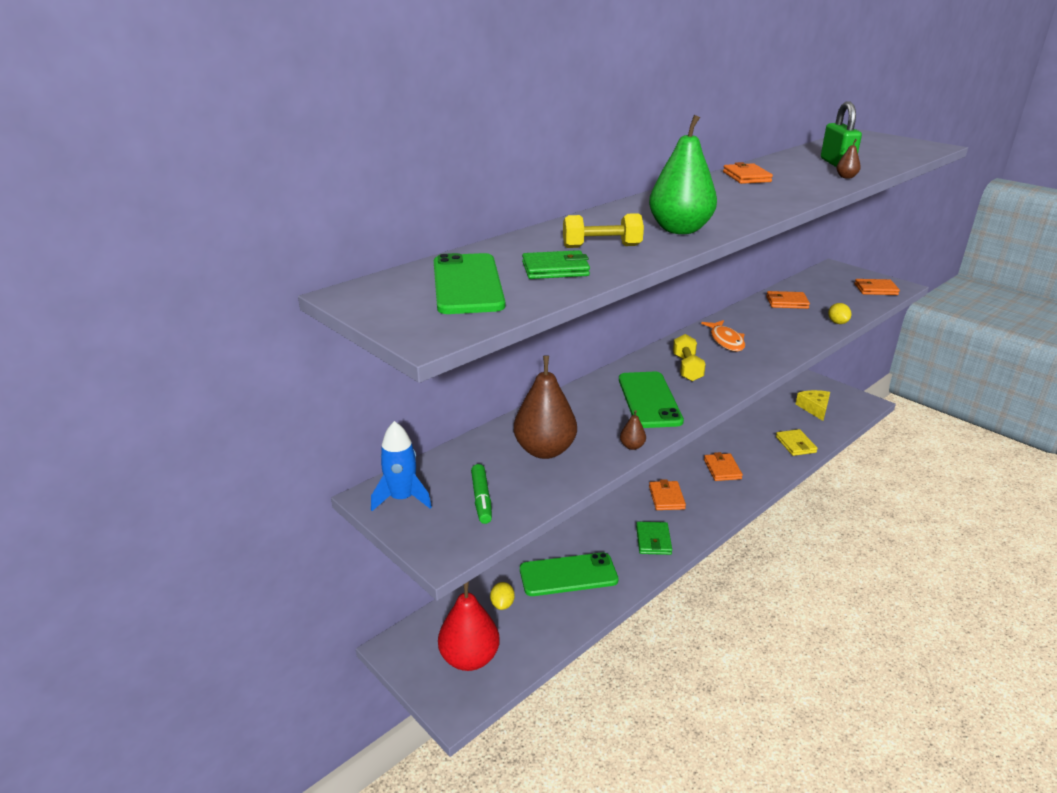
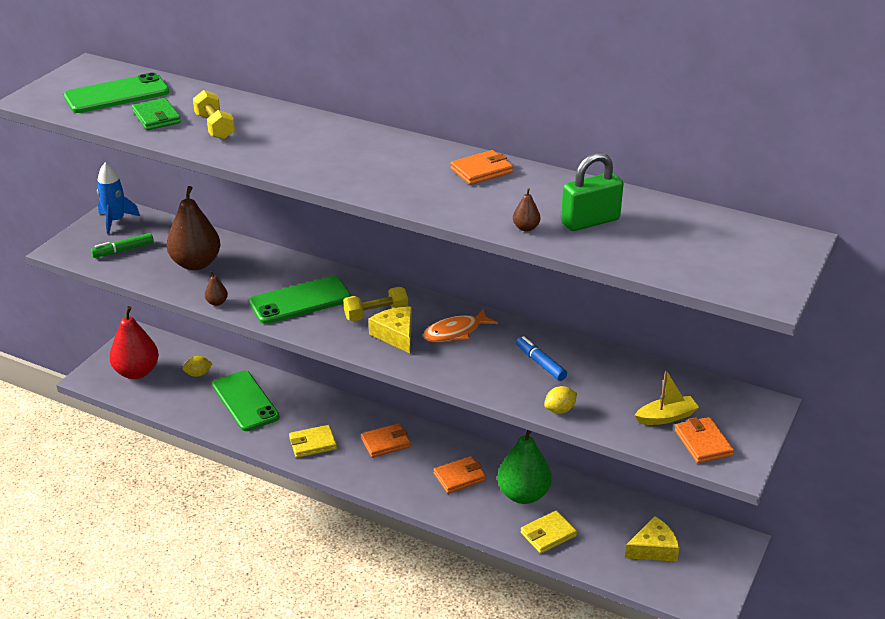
camera: 70 degrees right, 5 degrees up
(653, 540) = (313, 443): green wallet -> yellow wallet
(679, 230) = (274, 152): green pear -> green pear (523, 495)
(722, 364) = (396, 335): none -> yellow cheese
(777, 318) = (540, 363): none -> blue marker
(787, 302) = (597, 368): orange wallet -> none
(847, 294) = (666, 417): none -> yellow boat

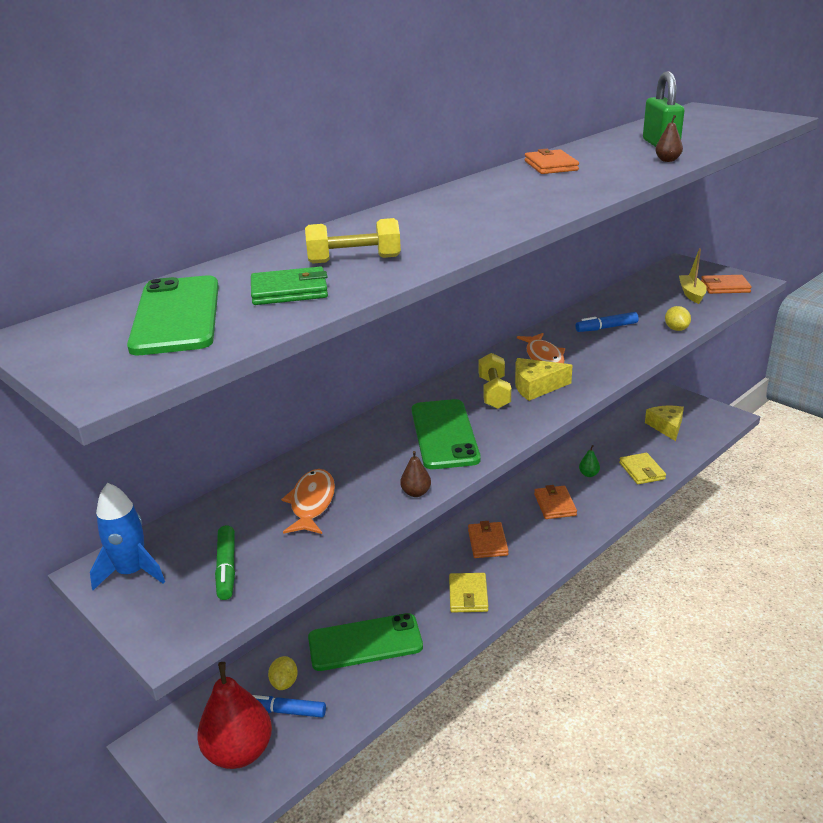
camera: 70 degrees left, 5 degrees down
(173, 382) = (286, 711): none -> blue marker
(196, 263) = (312, 503): brown pear -> orange fish
(523, 495) = (588, 474): green pear -> green pear, size x0.41

